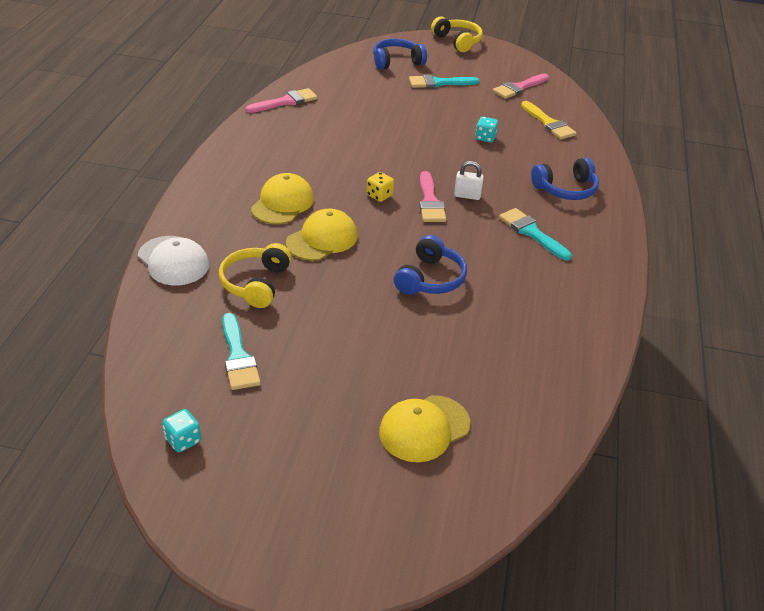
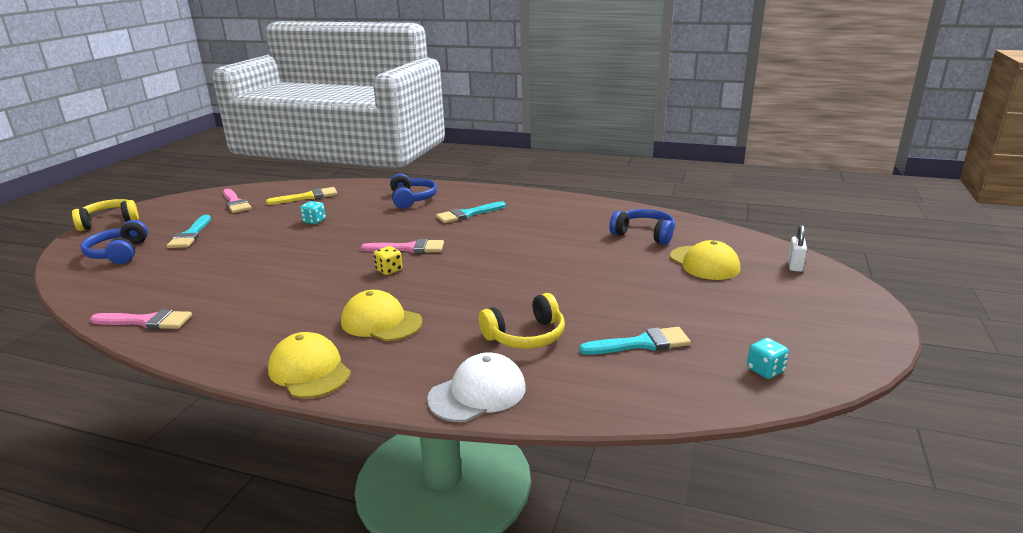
camera: 80 degrees left, 15 degrees down
(256, 283) = (526, 336): yellow headphones -> yellow headphones turned 45 degrees counterclockwise
(286, 102) = (147, 321): pink brush -> pink brush turned 120 degrees clockwise
(322, 239) = (455, 300): yellow cap -> yellow cap (309, 371)
(430, 279) = (524, 253): blue headphones -> blue headphones (644, 234)
(467, 196) = (406, 233): white padlock -> white padlock (795, 266)

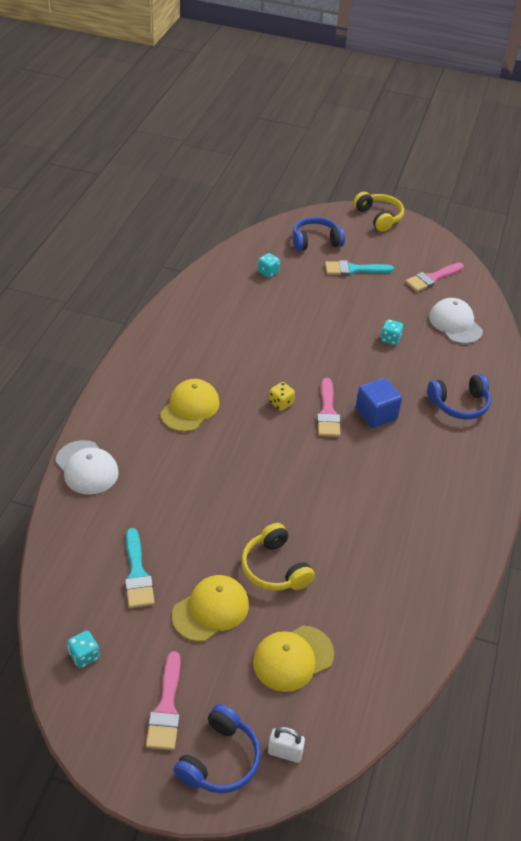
camera: 85 degrees right, 20 degrees up
(147, 321) = (203, 287): pink brush -> pink brush (166, 708)
(153, 279) = (268, 272): none -> turquoise dice
(307, 197) = (455, 324): yellow brush -> white cap
(309, 371) = (128, 379): yellow cap -> yellow cap (211, 610)
(416, 229) = (376, 414): none -> blue cube
(467, 214) = (419, 453): turquoise brush -> none
(526, 336) = (158, 496): yellow headphones -> yellow headphones (275, 568)
(644, 234) = (370, 613): blue headphones -> blue headphones (219, 759)

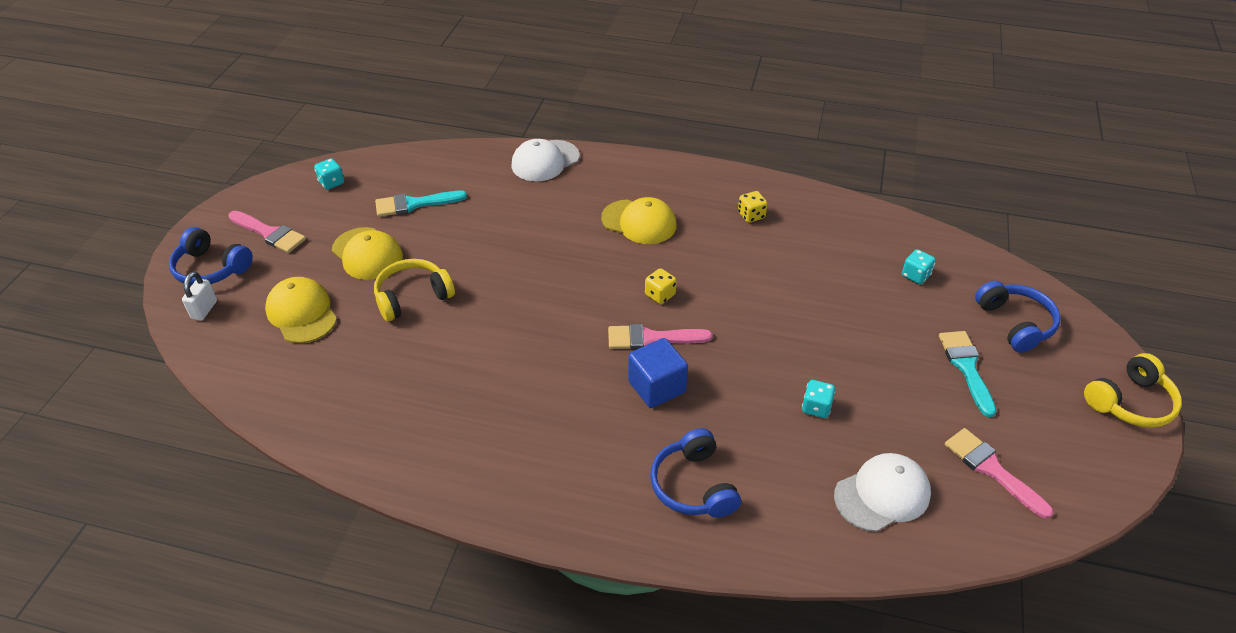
camera: 90 degrees right, 0 degrees up
(166, 708) = (269, 233): pink brush -> pink brush turned 150 degrees counterclockwise
(191, 341) = (751, 215): none -> yellow dice

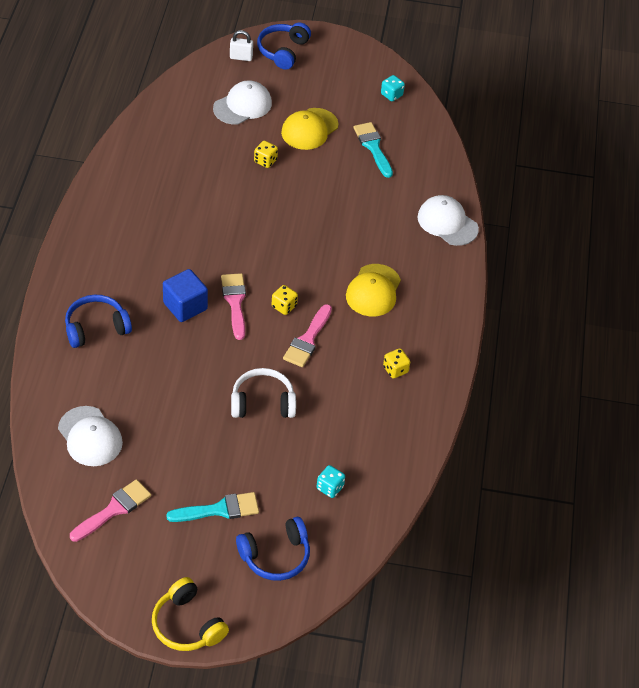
camera: 80 degrees right, 5 degrees up
(269, 233) = (325, 72): pink brush -> pink brush (308, 340)
(302, 313) = (242, 106): yellow cap -> white cap
(412, 297) = (265, 161): yellow headphones -> yellow dice
(806, 322) = (262, 403): none -> white headphones
(816, 407) = (170, 403): turquoise dice -> none

